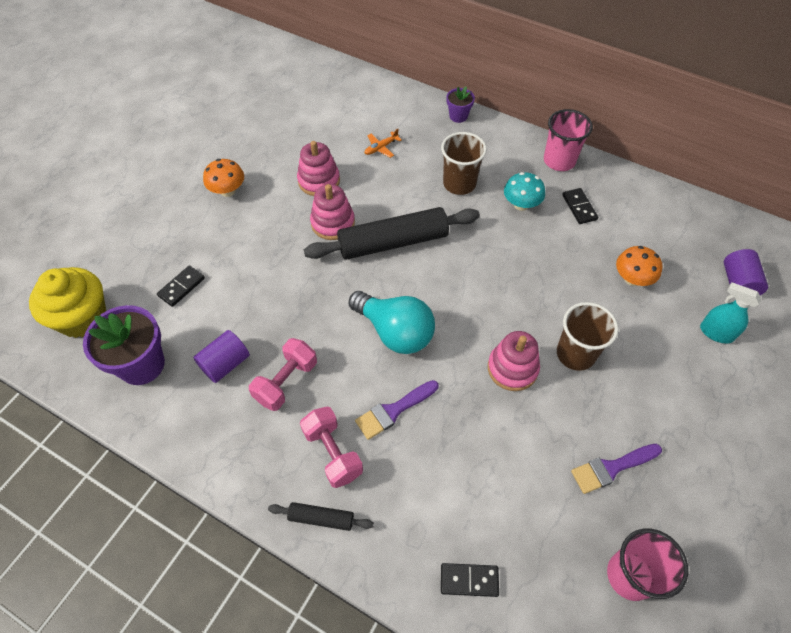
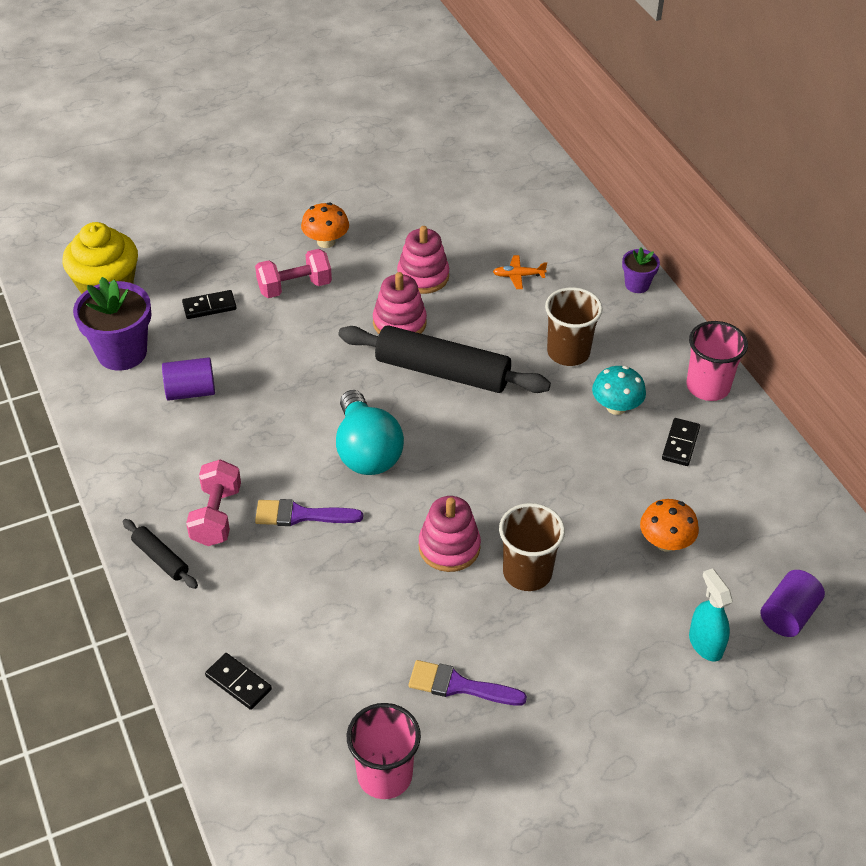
camera: 35 degrees right, 10 degrees down
(286, 382) = (229, 436): pink dumbbell -> pink dumbbell (294, 287)

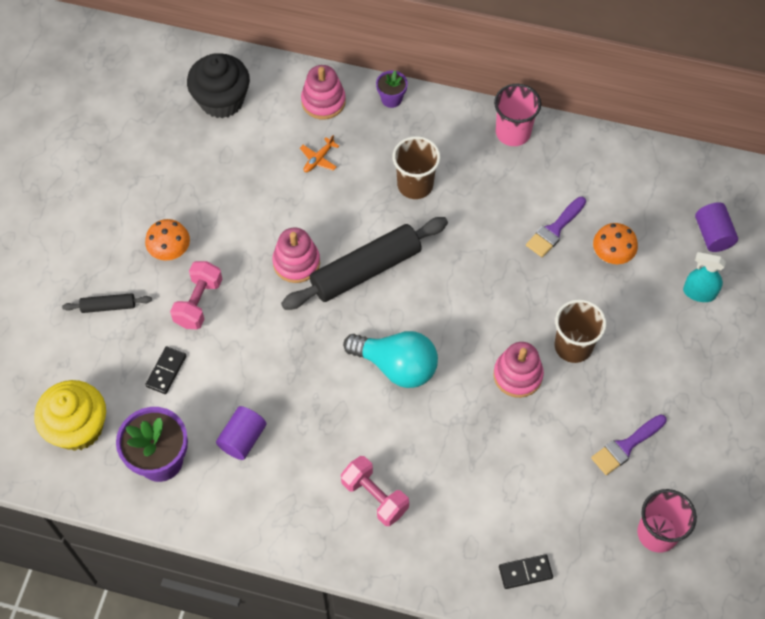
camera: 50 degrees left, 15 degrees up
(160, 558) = (383, 556): black rolling pin -> black rolling pin (108, 306)
(301, 515) = (418, 444): purple brush -> purple brush (554, 230)
(423, 276) = (264, 216): pink stacking toy -> pink stacking toy (323, 101)
(503, 186) = (222, 100): none -> black cupcake
(616, 407) = (485, 195): turquoise mushroom -> none
(680, 444) = (545, 185): black domino -> none

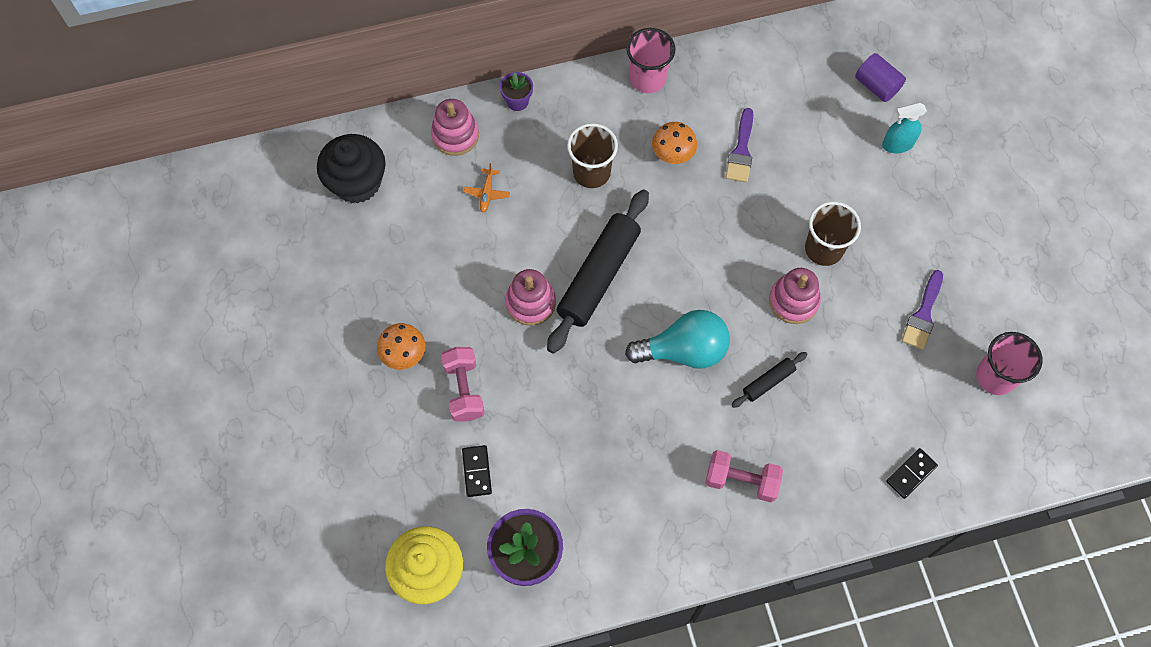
camera: 30 degrees left, 5 degrees up
(108, 306) = (380, 440): black rolling pin -> black rolling pin (768, 382)
(242, 439) = (589, 495): purple cylinder -> none
(612, 254) = (804, 147): orange mushroom -> orange mushroom (673, 154)

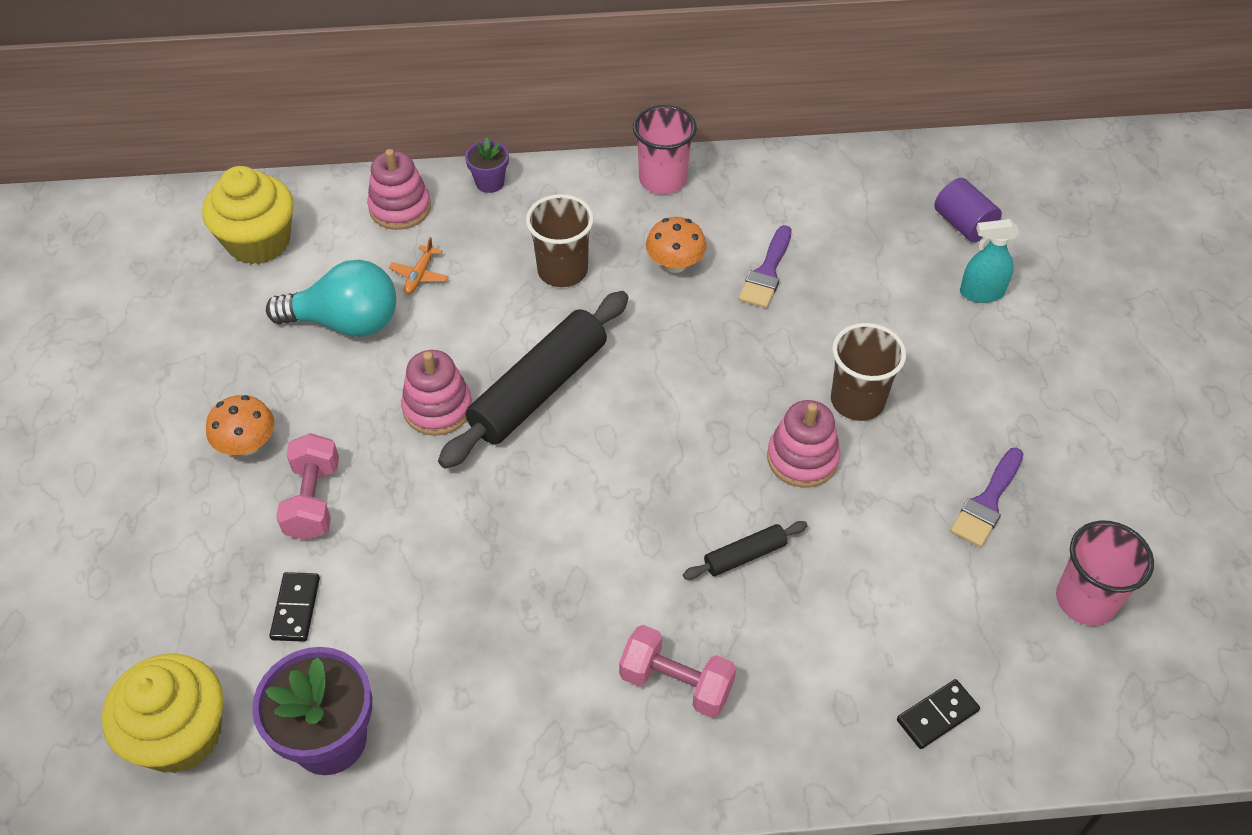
camera: 10 degrees right, 15 degrees down
(357, 182) = (259, 242): black cupcake -> yellow cupcake
(684, 350) = (632, 497): turquoise light bulb -> turquoise light bulb (346, 322)

